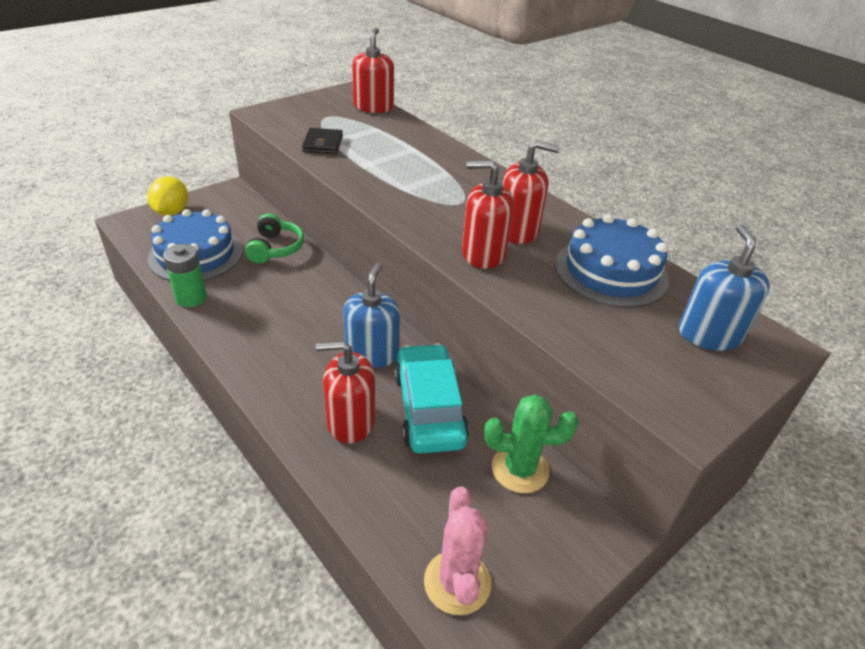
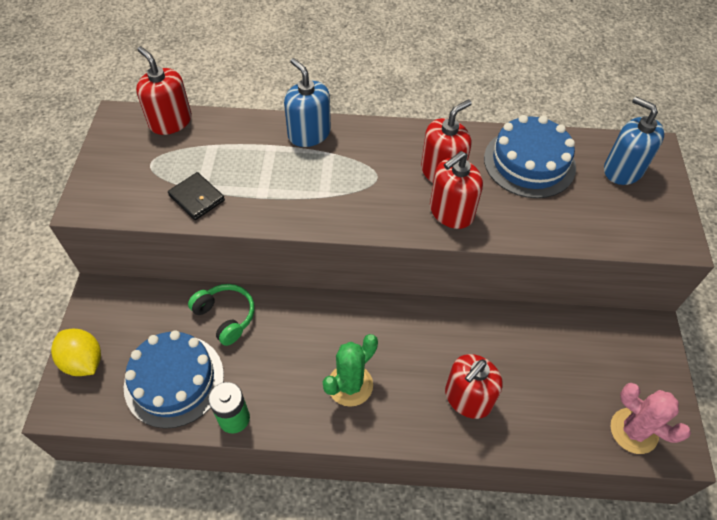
camera: 45 degrees left, 15 degrees up
(372, 353) = (413, 338): blue soap dispenser -> blue soap dispenser (309, 133)
(429, 408) = (493, 344): turquoise car -> none
(520, 469) = (580, 335): green cactus -> green cactus (350, 385)

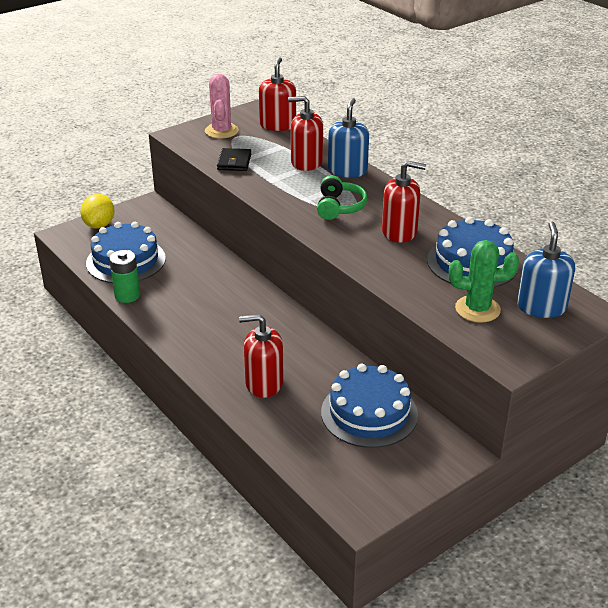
camera: 50 degrees right, 20 degrees down
(226, 316) = (193, 254): green headphones -> green headphones (339, 207)
(350, 385) = (207, 327): green cactus -> green cactus (477, 309)
(451, 212) = (369, 251): red soap dispenser -> red soap dispenser (306, 162)
(565, 352) = (369, 413): none -> blue cake
(633, 431) = (343, 481): pink cactus -> pink cactus (221, 131)

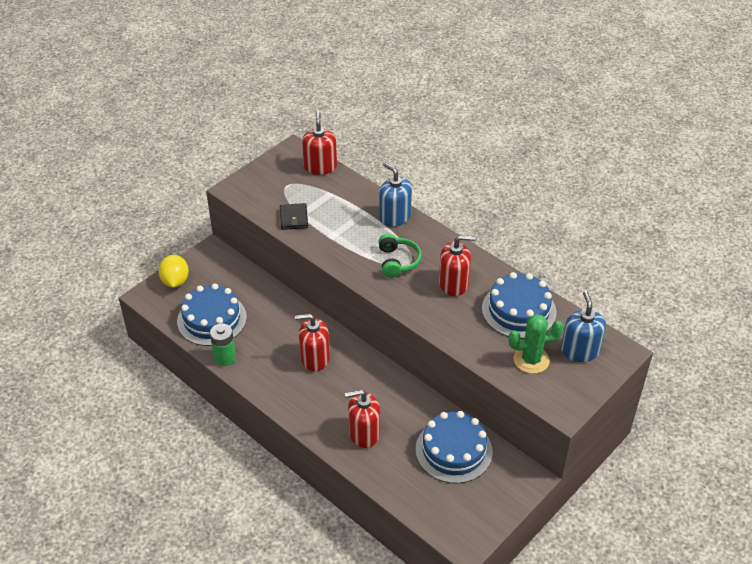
camera: 10 degrees left, 10 degrees up
(221, 131) = (272, 180): pink cactus -> none
(306, 162) = (357, 211): red soap dispenser -> red soap dispenser (315, 358)
(347, 170) = (395, 217): blue soap dispenser -> blue soap dispenser turned 45 degrees counterclockwise

